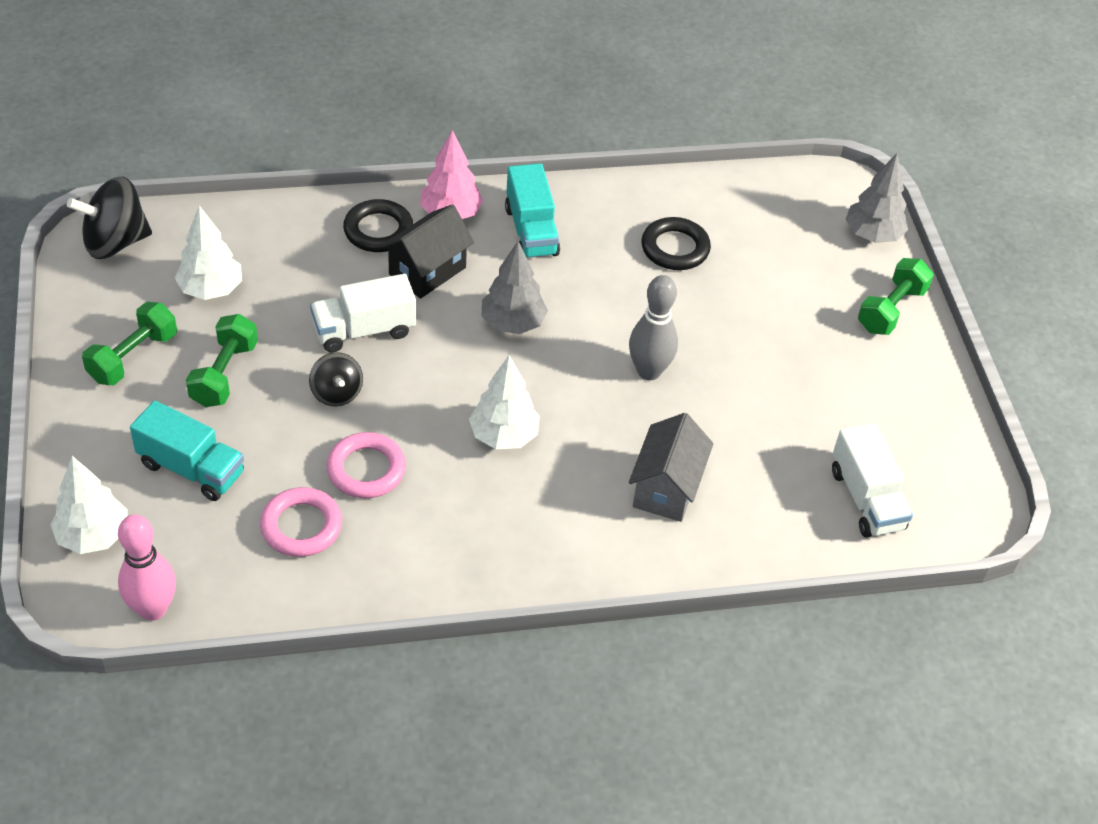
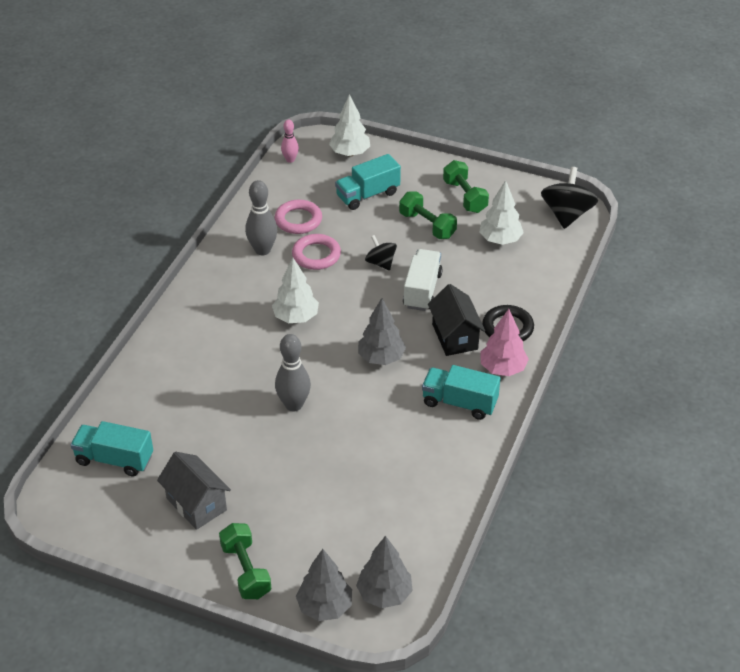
camera: 125 degrees right, 5 degrees down
(153, 609) = (290, 160): pink bowling pin -> pink bowling pin, size x0.60
(336, 393) = (380, 263): black spinning top -> black spinning top turned 45 degrees clockwise
(395, 537) = (262, 250): none -> grey bowling pin
(666, 488) = (202, 370): grey house -> grey house (196, 504)
(675, 248) = (392, 473): black ring -> none
(820, 200) = (384, 594): none -> grey tree
(866, 499) = (114, 459): white truck -> turquoise truck

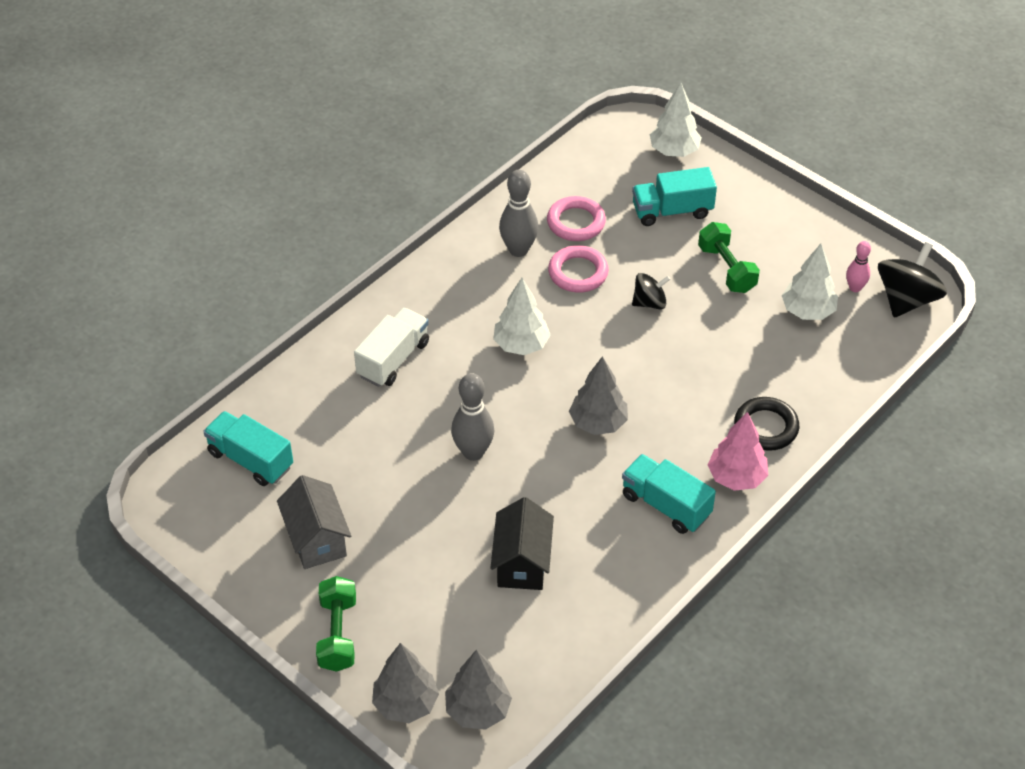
camera: 20 degrees right, 5 degrees up
(290, 160) = (599, 142): pink bowling pin -> pink bowling pin (855, 288)
(380, 263) = (649, 302): black spinning top -> black spinning top turned 90 degrees clockwise
(422, 290) = (683, 351): white truck -> white truck (393, 359)
(455, 337) = (697, 421): black house -> black house (522, 563)
(465, 196) = (789, 243): green dumbbell -> none

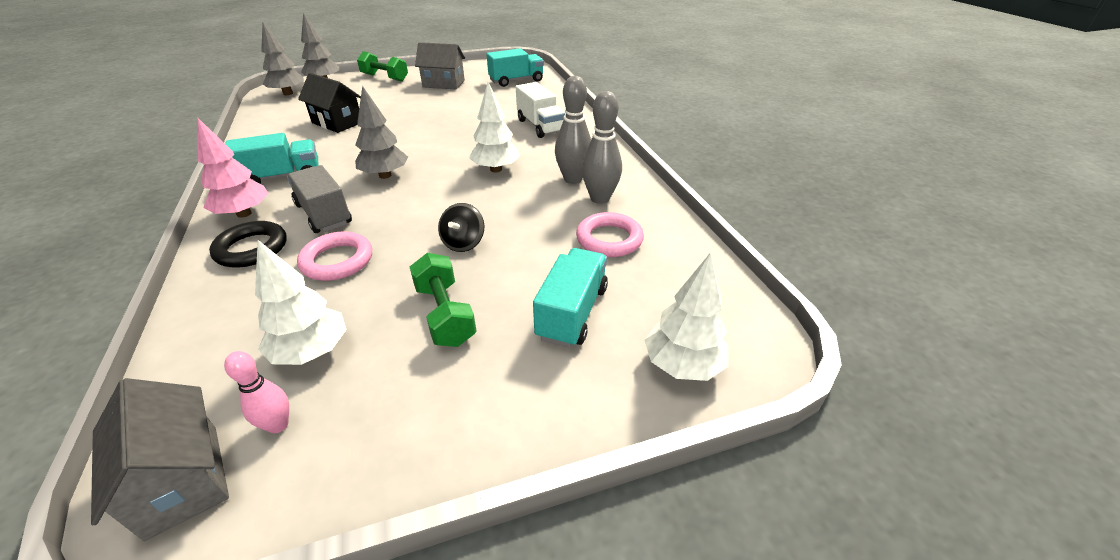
camera: 120 degrees right, 10 degrees down
(473, 452) = (432, 130): grey bowling pin -> grey bowling pin (573, 179)
(578, 273) = (542, 218): pink ring -> pink ring (337, 261)
(690, 419) = (324, 214): none -> grey truck
(726, 269) = (445, 314): green dumbbell -> green dumbbell turned 60 degrees clockwise
(906, 299) = (183, 479): black spinning top -> grey house

